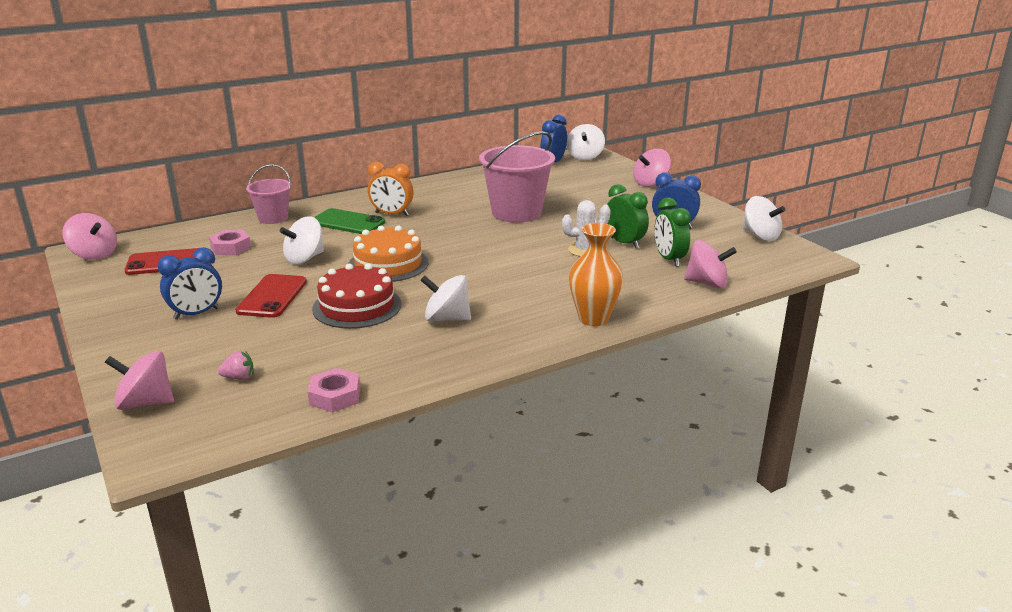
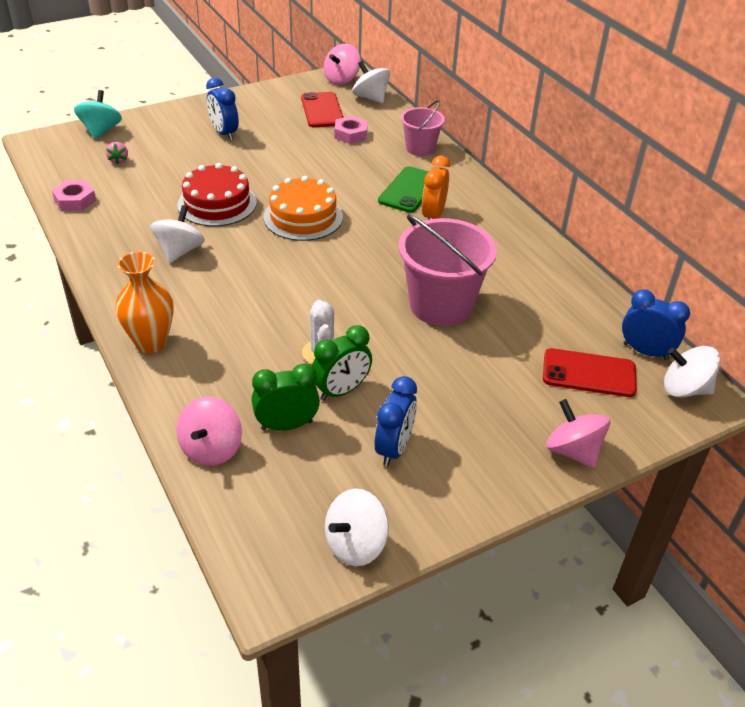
camera: 90 degrees right, 15 degrees up
(145, 403) = (101, 130): pink spinning top -> turquoise spinning top
(272, 296) = (247, 162): red phone -> red phone (589, 373)
(304, 259) = (321, 172): white spinning top -> white spinning top (370, 98)

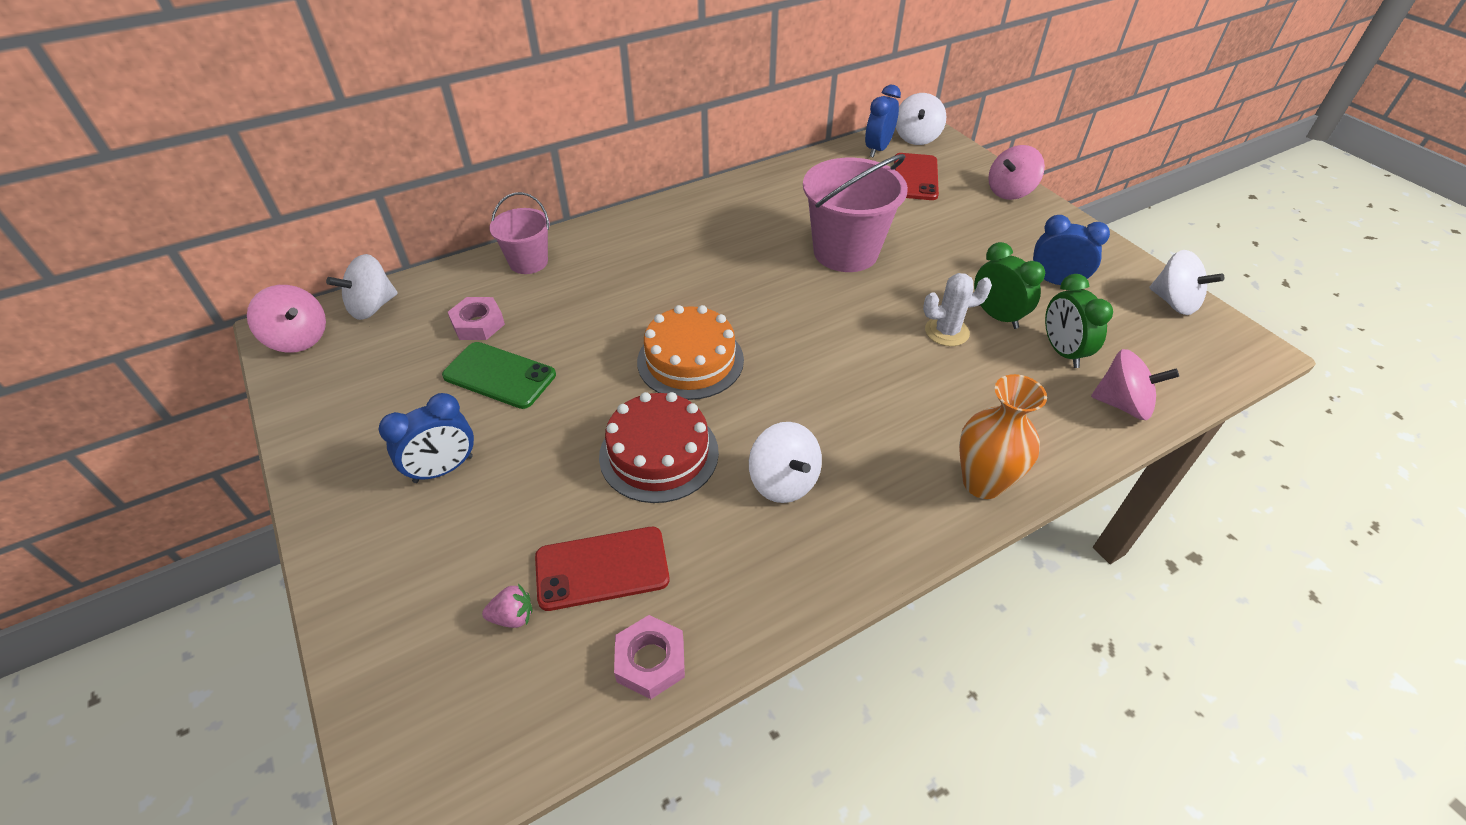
camera: 90 degrees left, 5 degrees up
(101, 130) = (386, 675): turquoise spinning top -> none
(180, 251) = (783, 481): white spinning top -> white spinning top turned 135 degrees counterclockwise
(322, 110) = (397, 356): red phone -> red phone (602, 568)
(409, 190) = (627, 272): green phone -> green phone (499, 376)
(433, 216) = (683, 254): orange clock -> none

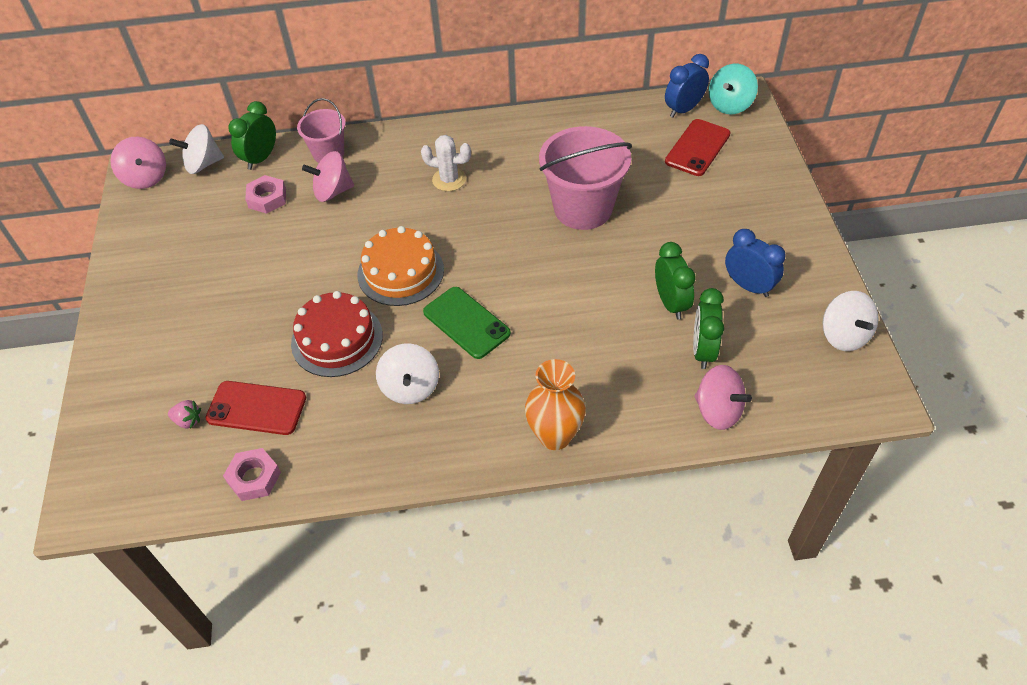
camera: 25 degrees right, 5 degrees up
(443, 469) = (193, 306): blue clock -> none
(446, 285) = (261, 158): none -> green clock
(499, 376) = (261, 245): green phone -> green phone (466, 323)
(916, 137) = (730, 105): white spinning top -> turquoise spinning top
(946, 332) = (617, 305): white cactus -> white cactus (449, 179)
(1010, 191) = (777, 184): pink spinning top -> pink spinning top (332, 191)

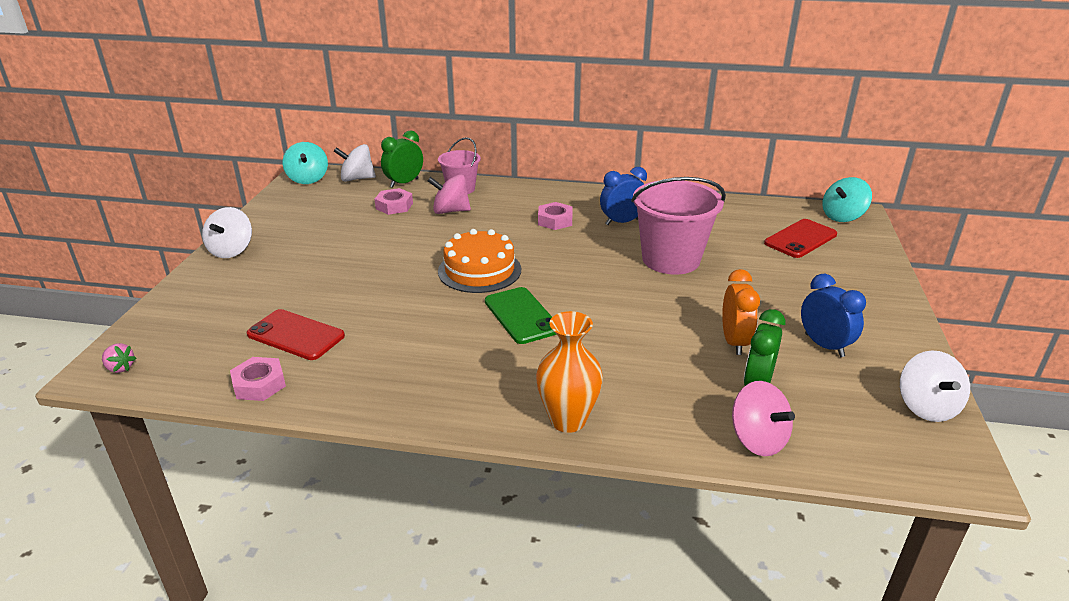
camera: 15 degrees right, 20 degrees down
(145, 178) = (308, 179): pink spinning top -> turquoise spinning top
(188, 420) = (232, 331): pink strawberry -> pink strawberry (120, 368)
(337, 339) = (396, 303): red cake -> none
(410, 387) = (443, 351): white spinning top -> white spinning top (231, 250)
(449, 179) = (555, 220): white cactus -> pink nut
(671, 303) = (734, 342): green clock -> orange clock
(683, 109) = (794, 212): blue clock -> blue clock (622, 222)

